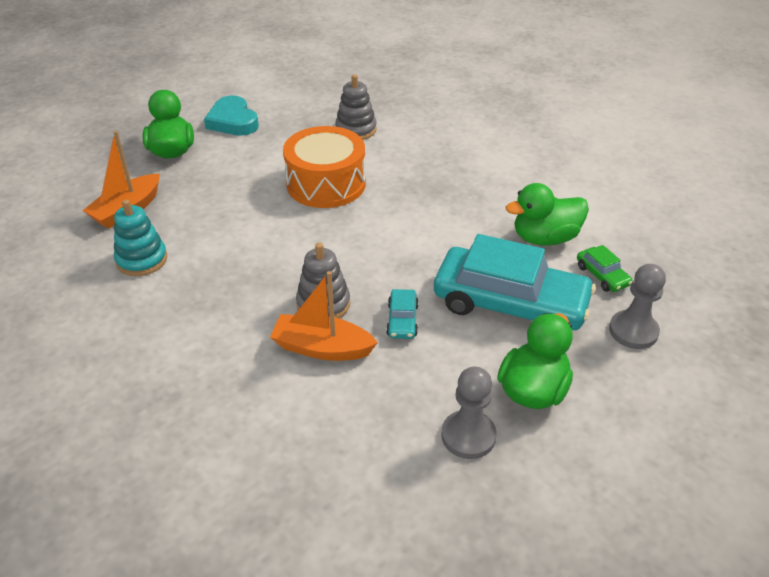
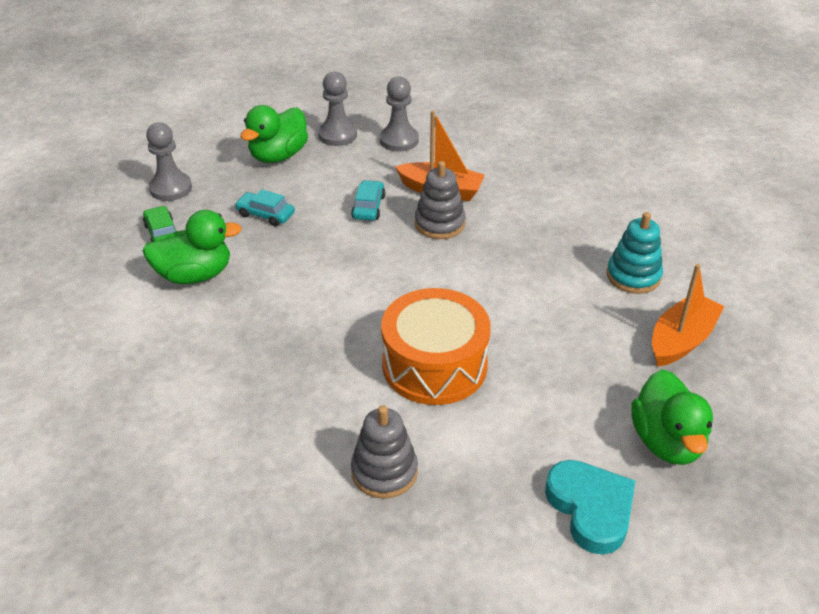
camera: 175 degrees left, 0 degrees up
(381, 431) = (399, 140): none -> grey pawn
(510, 304) = (265, 214): turquoise car -> turquoise car, size x0.41

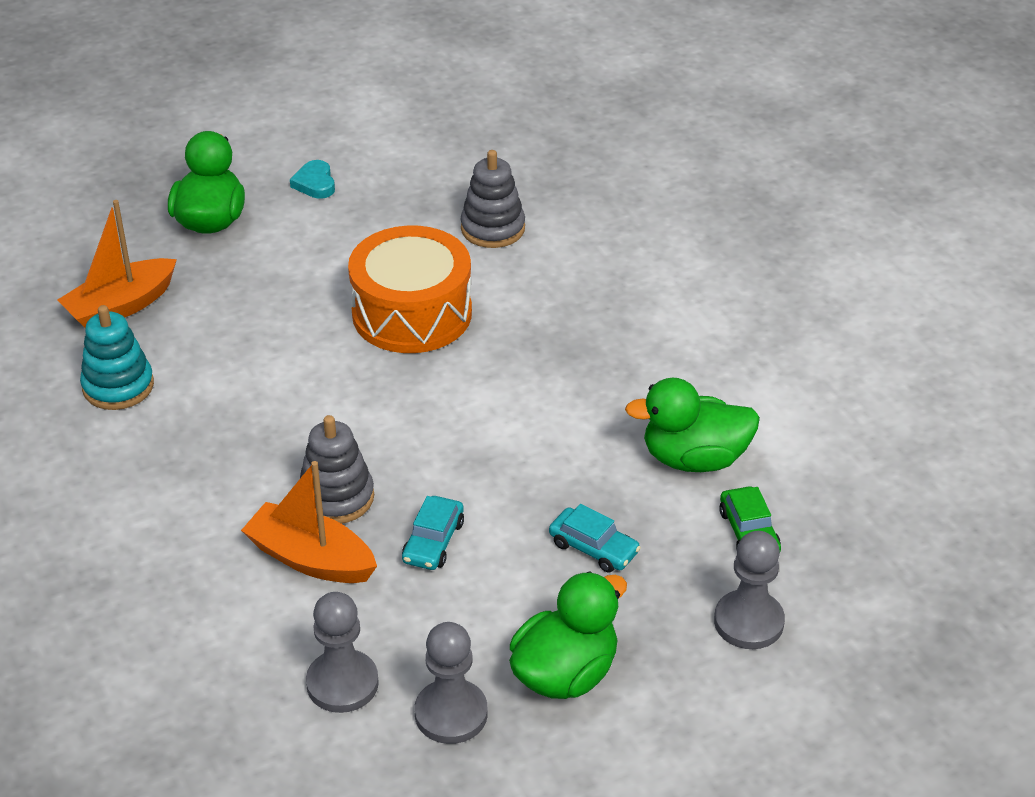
camera: 170 degrees left, 0 degrees up
(591, 508) = (315, 183): turquoise heart -> turquoise heart, size x0.56

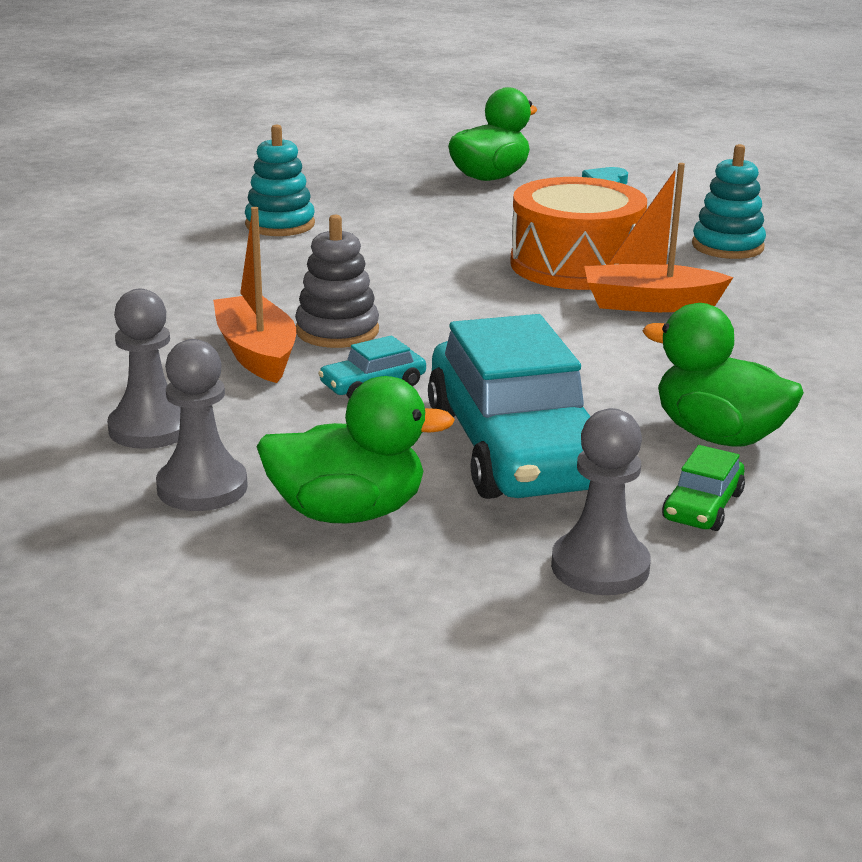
camera: 40 degrees right, 15 degrees down
(121, 306) = (351, 193): orange boat -> orange boat (649, 304)
(493, 228) = (727, 246): grey stacking toy -> turquoise stacking toy
(593, 548) = (515, 448): turquoise car -> turquoise car, size x2.42

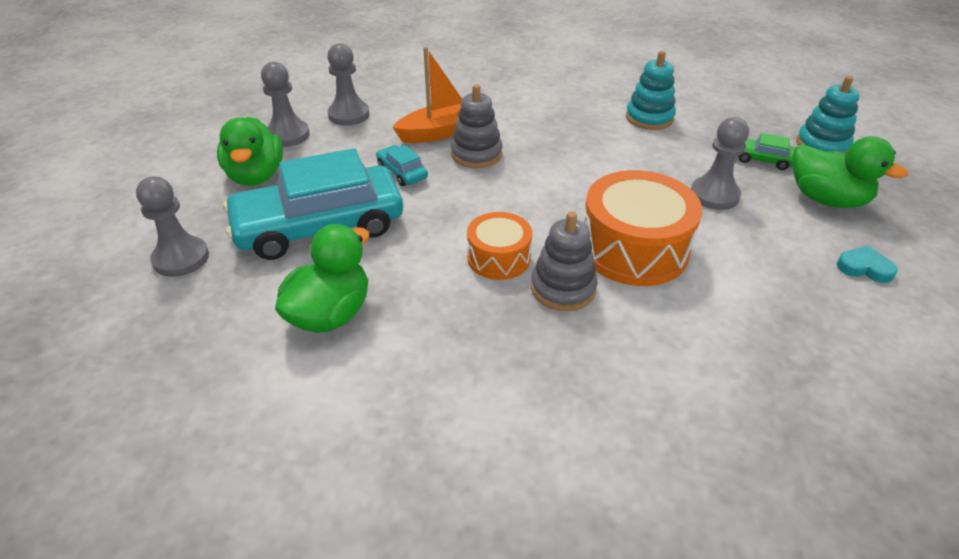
camera: 85 degrees right, 15 degrees up
(473, 218) = (714, 195): none -> grey pawn
(593, 332) = (498, 258): none -> orange drum
(649, 304) = (563, 288): orange boat -> grey stacking toy
(702, 506) = (236, 301): green car -> green car (762, 159)
(727, 246) = (729, 346): turquoise stacking toy -> turquoise stacking toy (822, 145)

